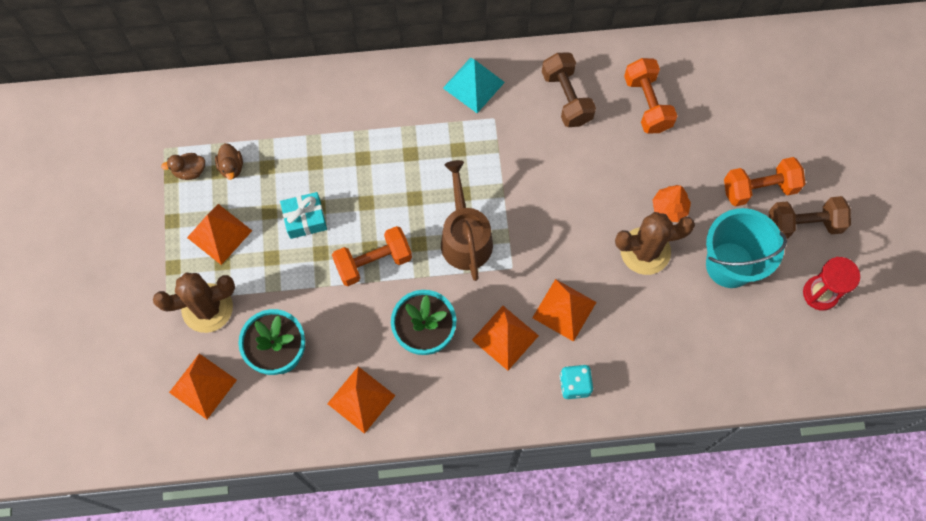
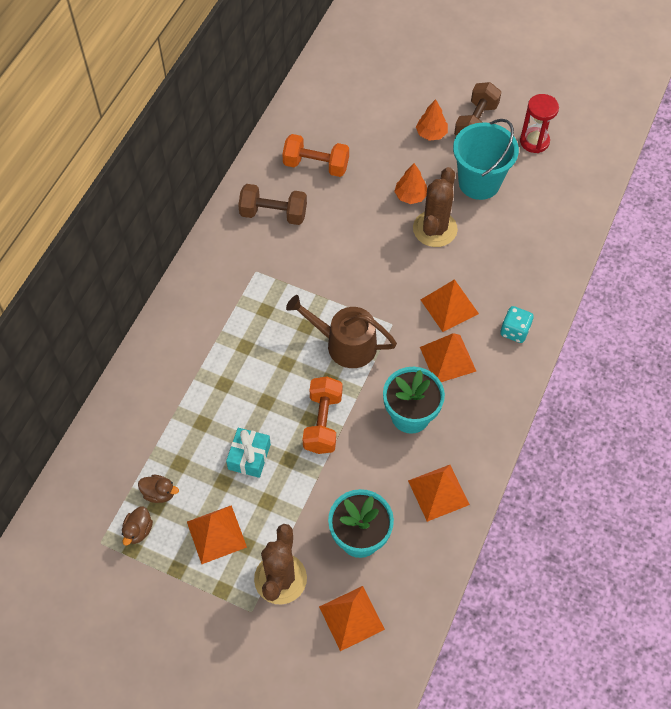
camera: 60 degrees left, 10 degrees down
(473, 85) = (216, 271): turquoise pyramid -> none
(759, 188) = (431, 133): orange dumbbell -> orange tree

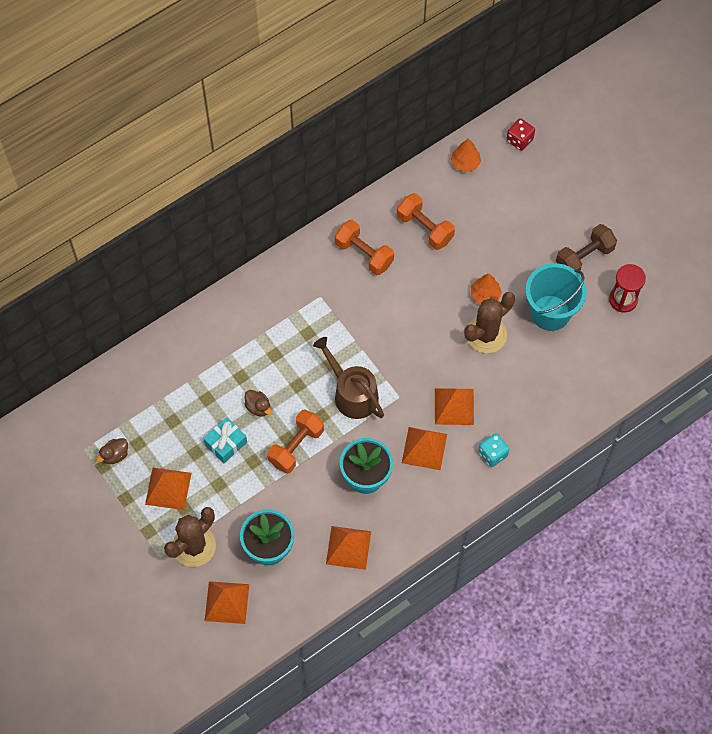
camera: 30 degrees right, 5 degrees up
(159, 493) = (145, 435): brown duck -> brown duck (258, 407)
(273, 214) = (364, 254): brown dumbbell -> orange dumbbell
(352, 55) = (519, 140): none -> red dice
(431, 133) = (539, 248): orange tree -> orange tree (465, 163)

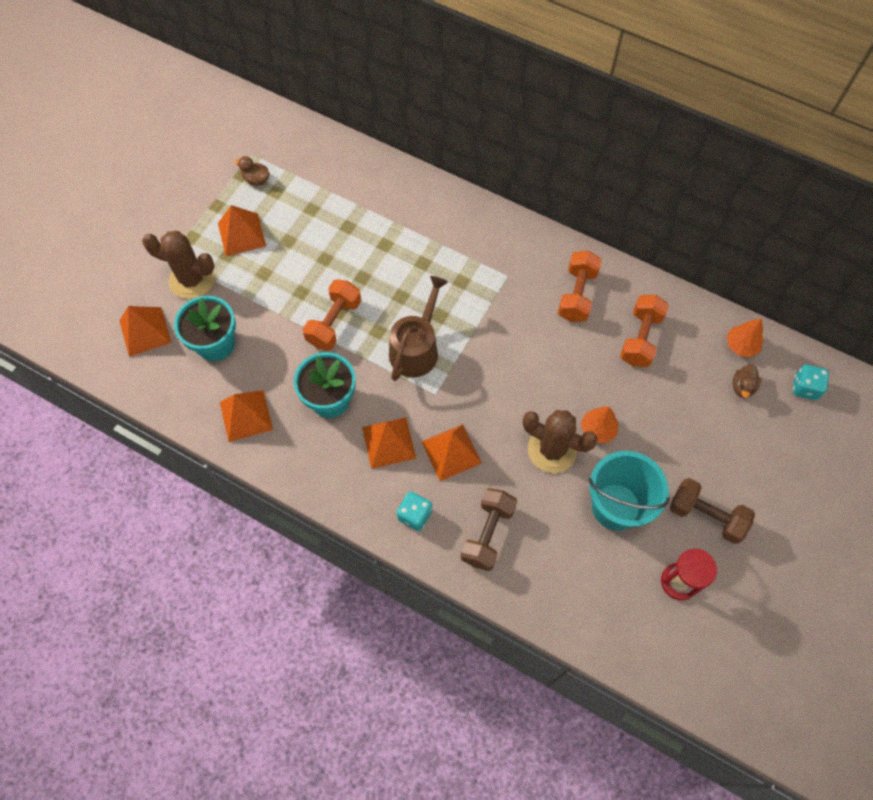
camera: 65 degrees right, 0 degrees up
(226, 443) = (309, 262): turquoise gift -> none
(258, 407) = (360, 273): brown duck -> brown duck (742, 387)
(296, 446) = (334, 322): orange dumbbell -> orange dumbbell turned 75 degrees counterclockwise
(519, 140) = (805, 388): red dice -> turquoise dice
(530, 409) = (487, 534): none -> brown dumbbell

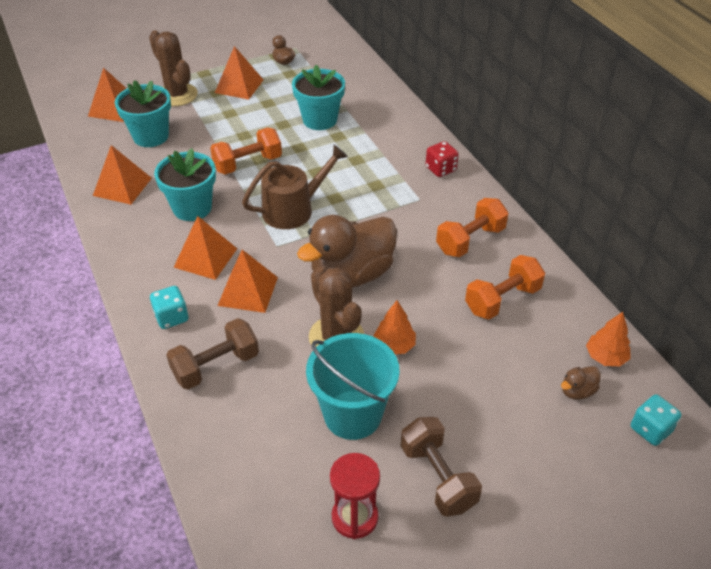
camera: 35 degrees right, 20 degrees down
(353, 234) = (319, 120): none -> turquoise flower pot
(499, 232) = (440, 169): none -> red dice
(516, 385) = (352, 274): none -> brown duck

